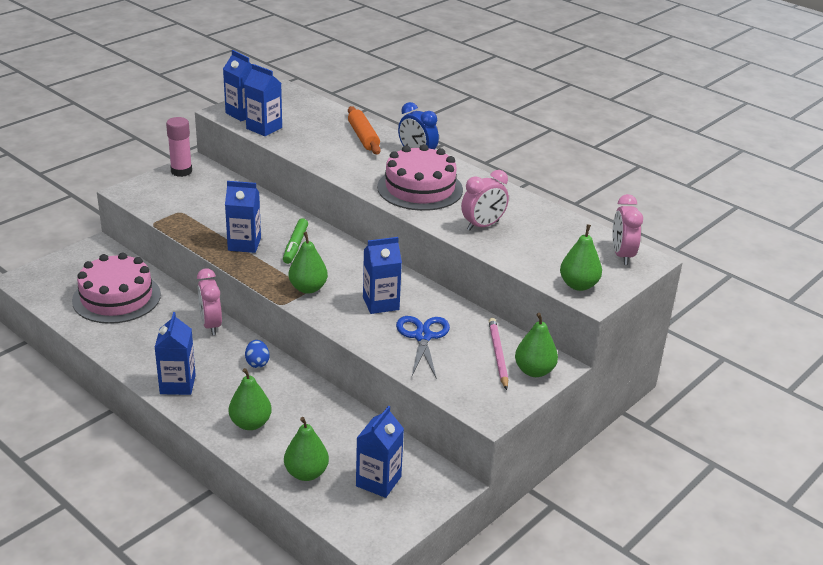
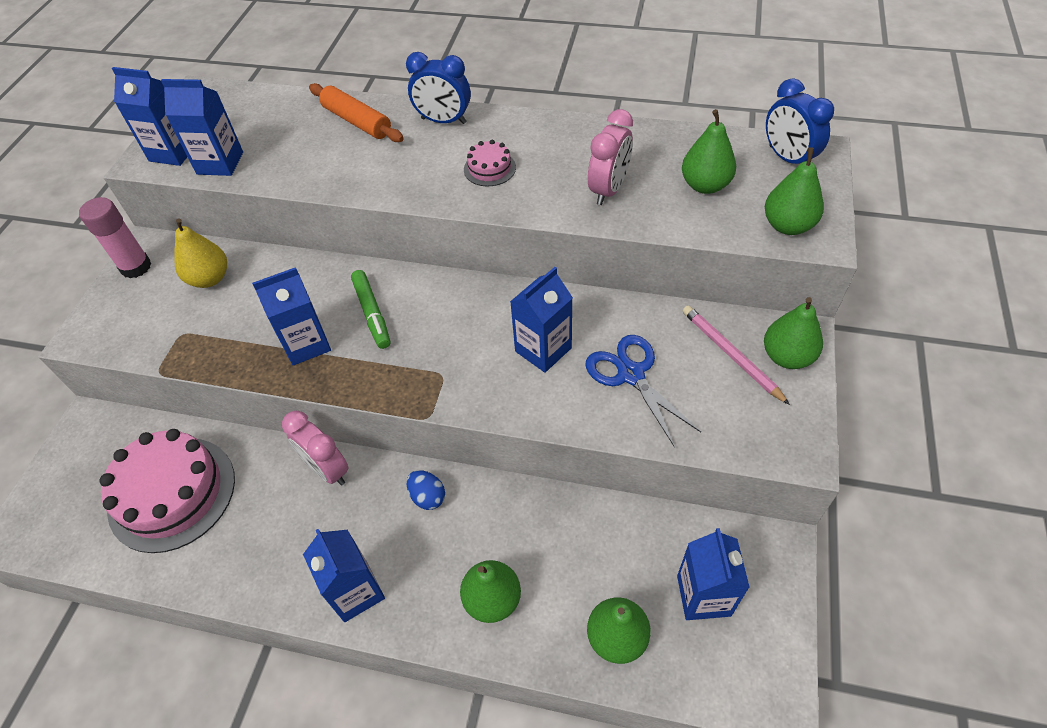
camera: 25 degrees left, 20 degrees up
(217, 193) = (209, 279): none -> yellow pear
(308, 288) = (440, 373): green pear -> green pear (705, 185)
(420, 188) = (489, 168): pink cake -> pink cake, size x0.45
(622, 255) = (787, 158): pink clock -> blue clock

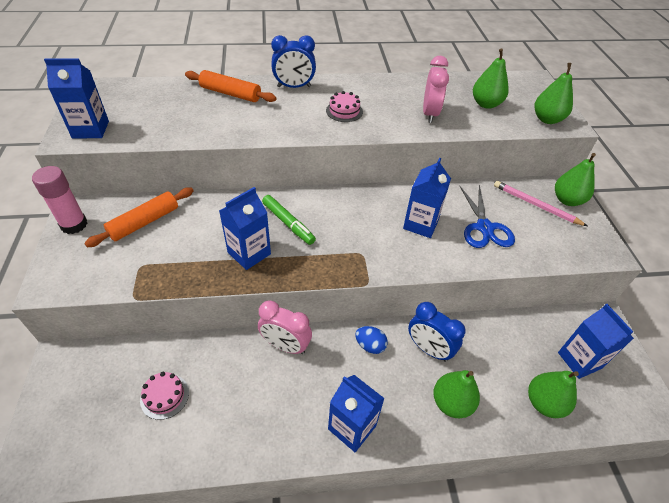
camera: 25 degrees left, 5 degrees down
(172, 493) = (164, 396): pink cake -> pink cake, size x0.45
(209, 279) = (144, 222): yellow pear -> orange rolling pin
(220, 163) = (136, 132): blue carton -> none
(631, 374) = (484, 228): blue scissors -> blue scissors turned 135 degrees counterclockwise
(787, 158) = (522, 84): blue clock -> blue clock (429, 349)

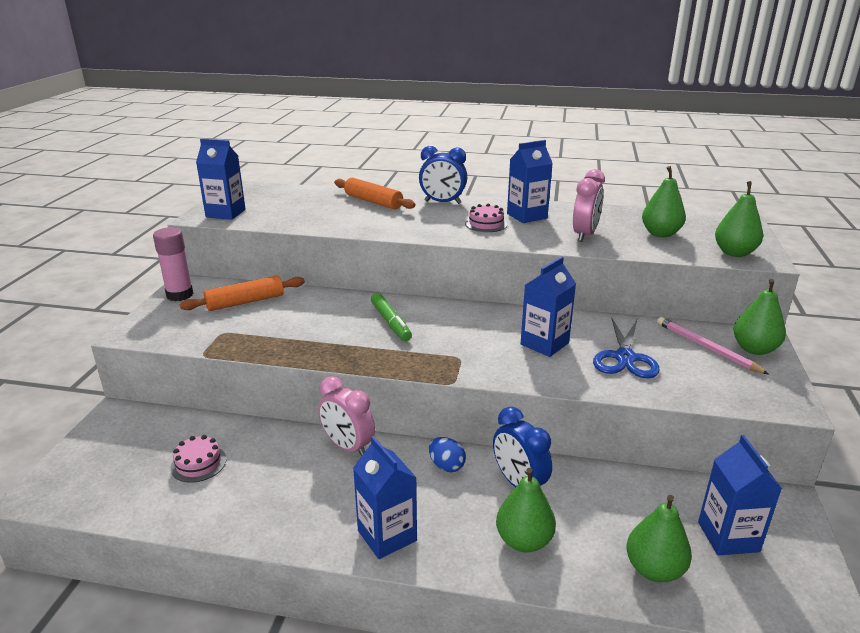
camera: 20 degrees right, 20 degrees down
(249, 253) = (335, 339): blue carton -> blue carton (527, 216)

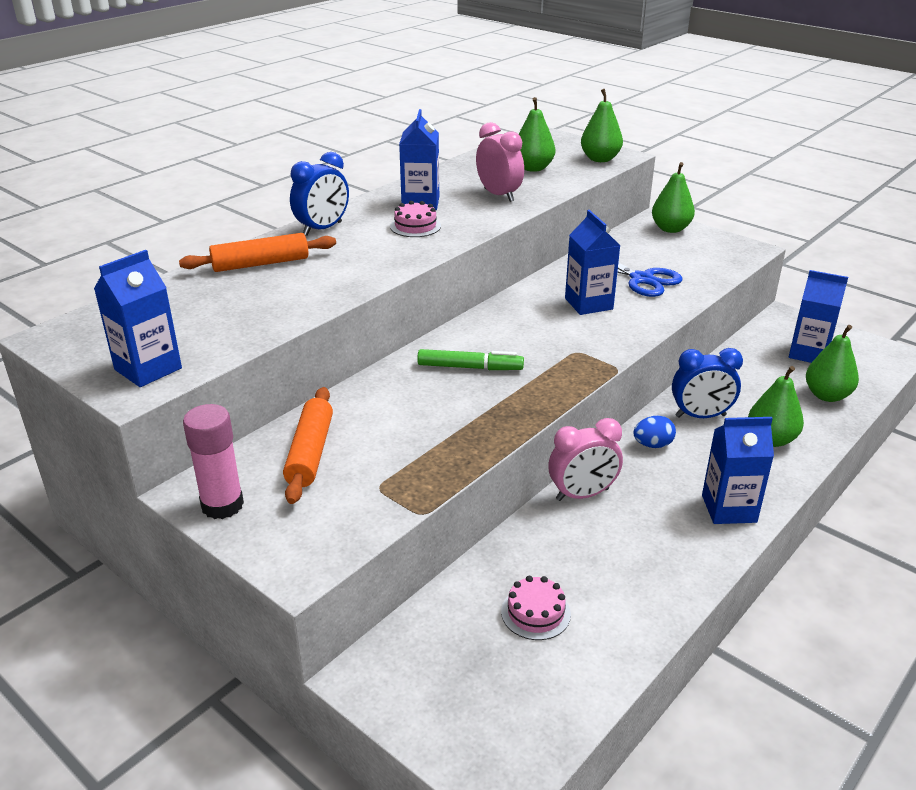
camera: 60 degrees left, 5 degrees up
(707, 348) = (654, 244): pink pencil -> none

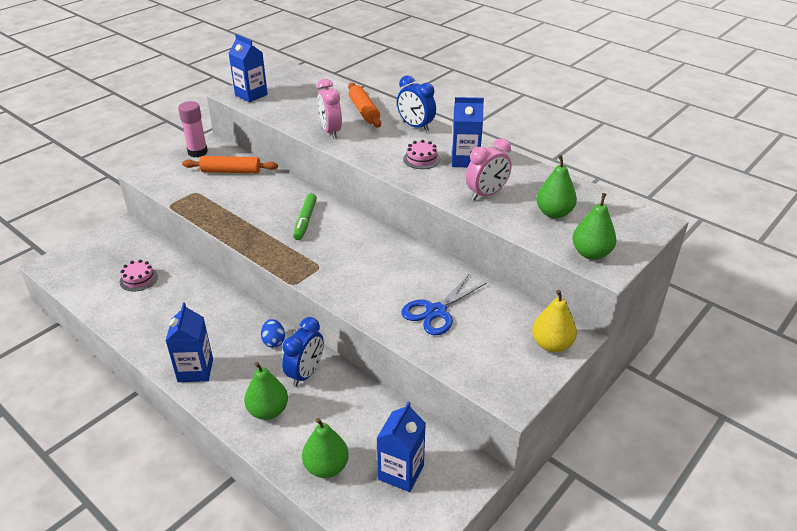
camera: 90 degrees right, 5 degrees up
(582, 494) = (228, 303): pink clock -> pink clock (330, 131)
(588, 304) = (391, 277): blue carton -> none
(670, 229) = (551, 344): green pear -> yellow pear
(700, 416) = (305, 373): blue clock -> blue clock turned 150 degrees counterclockwise

